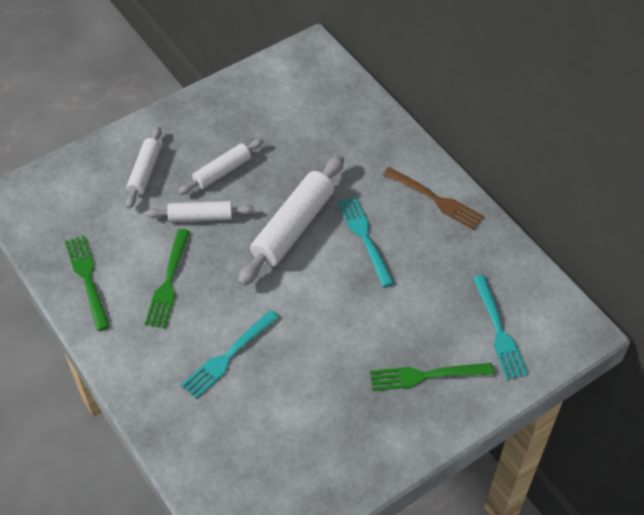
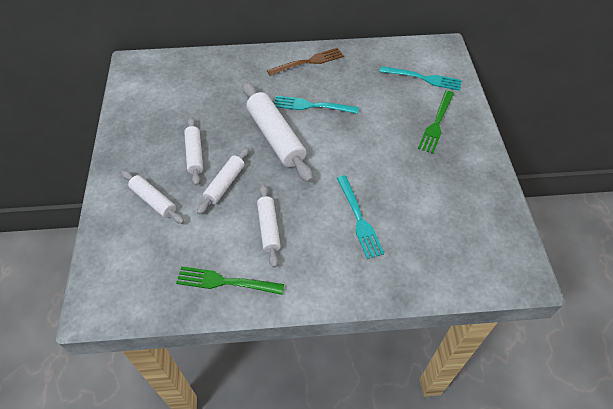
camera: 60 degrees left, 0 degrees up
(168, 282) = (269, 228): green fork -> white rolling pin

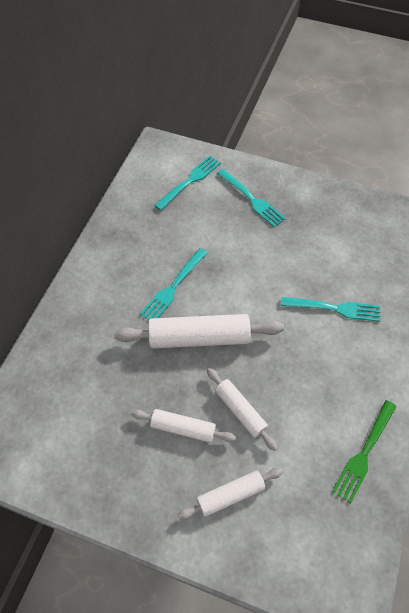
camera: 65 degrees left, 5 degrees up
(269, 228) = (315, 389): white rolling pin -> none
(308, 62) = (106, 264): brown fork -> none
(436, 123) = (251, 199): green fork -> turquoise fork

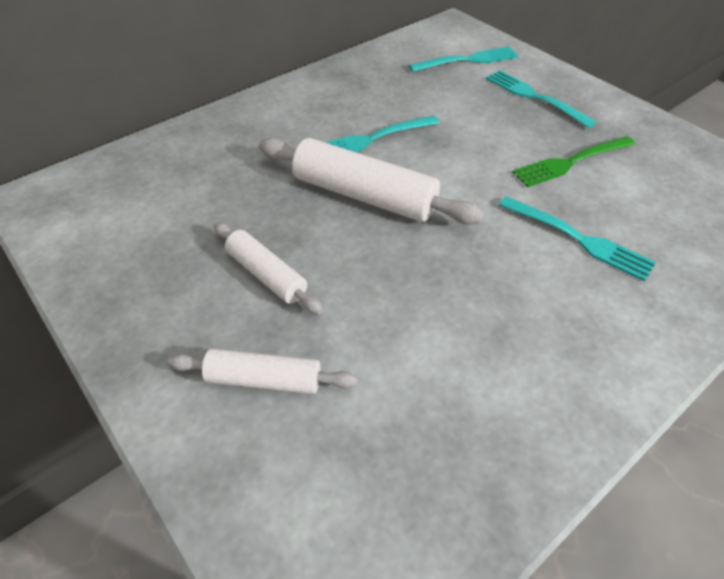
camera: 30 degrees right, 10 degrees down
(240, 411) = (356, 291): white rolling pin -> none
(251, 199) = (535, 97): turquoise fork -> turquoise fork turned 150 degrees clockwise
(364, 453) = (509, 433): green fork -> green fork (571, 162)

